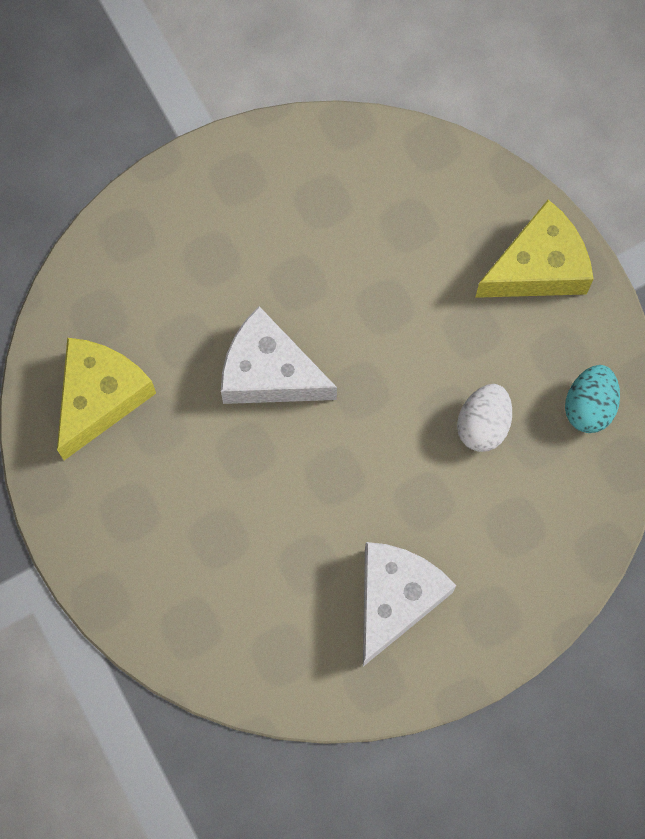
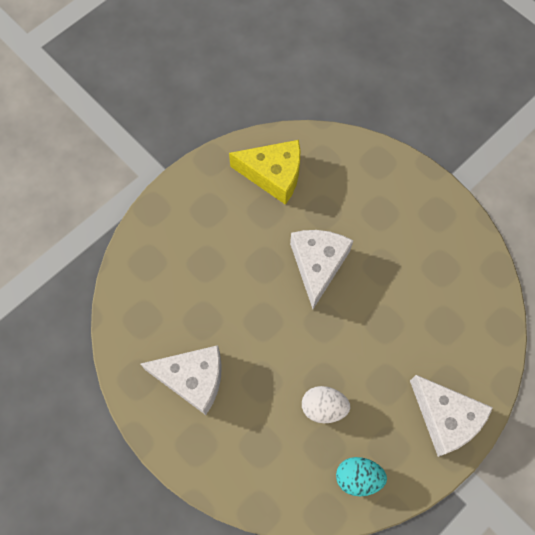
camera: 75 degrees right, 5 degrees down
(538, 267) = (445, 418): yellow cheese -> white cheese

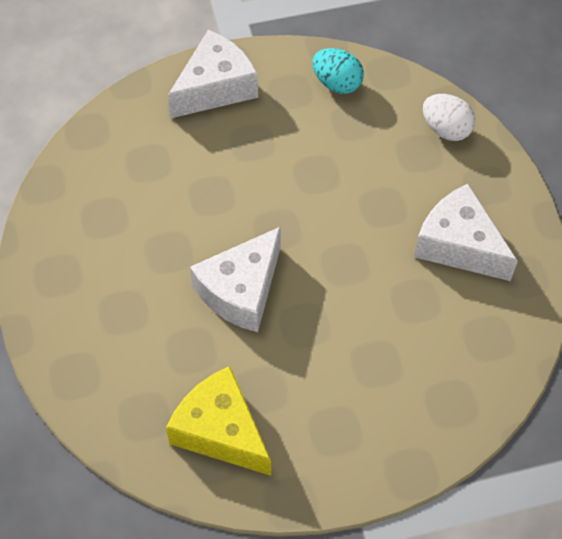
camera: 150 degrees left, 10 degrees down
(323, 407) = (331, 153): white egg -> white egg (446, 129)
(445, 418) = (215, 87): white cheese -> white cheese turned 60 degrees clockwise

